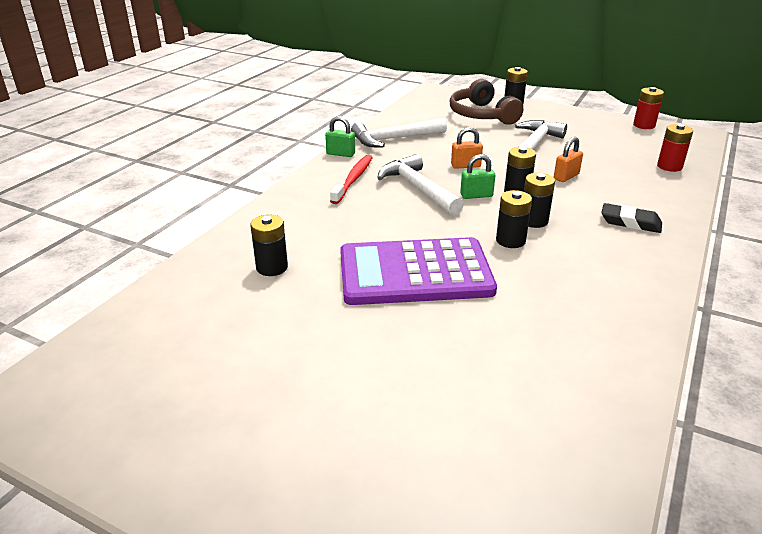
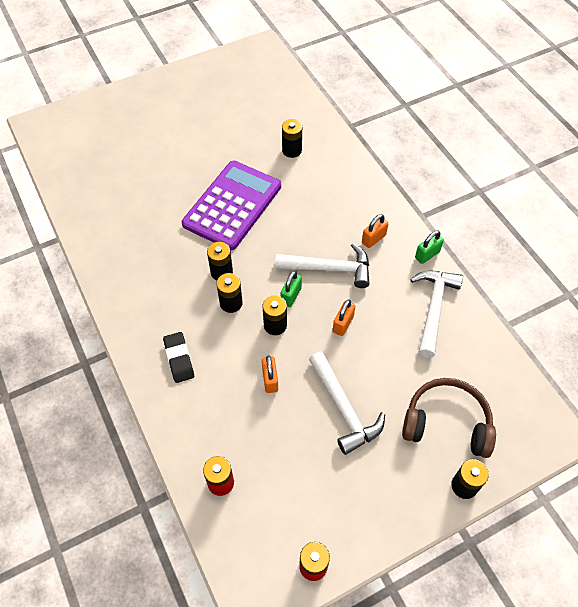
camera: 125 degrees right, 25 degrees up
(353, 179) = (373, 239): red toothbrush -> orange padlock
(630, 222) = (179, 359): black eraser -> black eraser turned 75 degrees counterclockwise

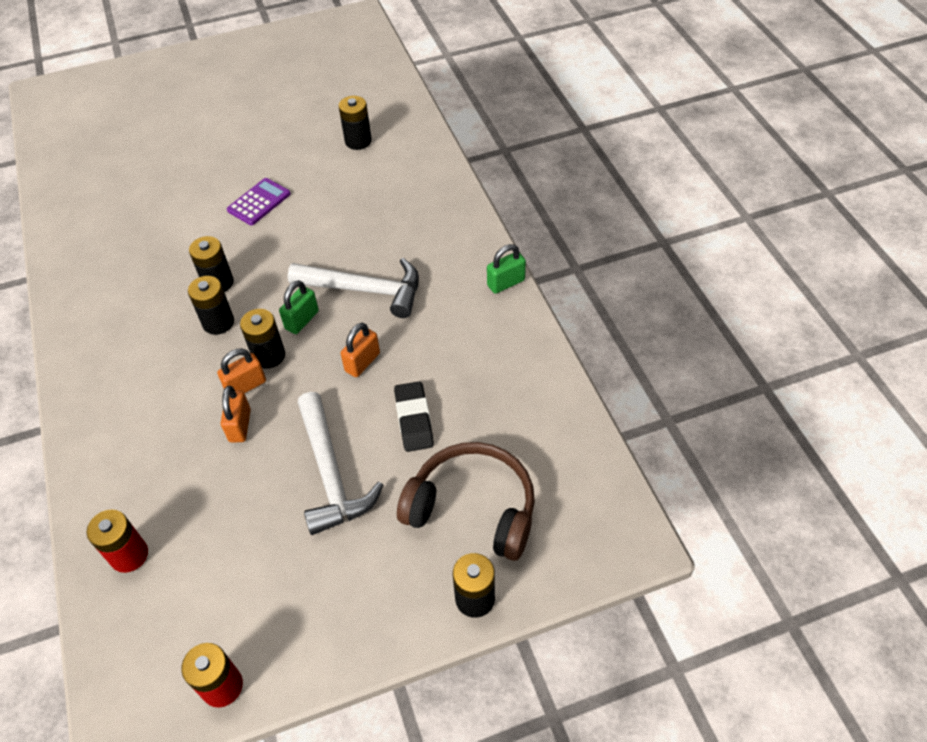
camera: 10 degrees right, 5 degrees down
(179, 359) = (126, 387): black eraser -> black eraser (414, 419)
(232, 205) = (259, 202): purple calculator -> purple calculator, size x0.43
(373, 239) = (437, 257): orange padlock -> orange padlock (246, 386)
(433, 308) = (496, 352): white hammer -> none

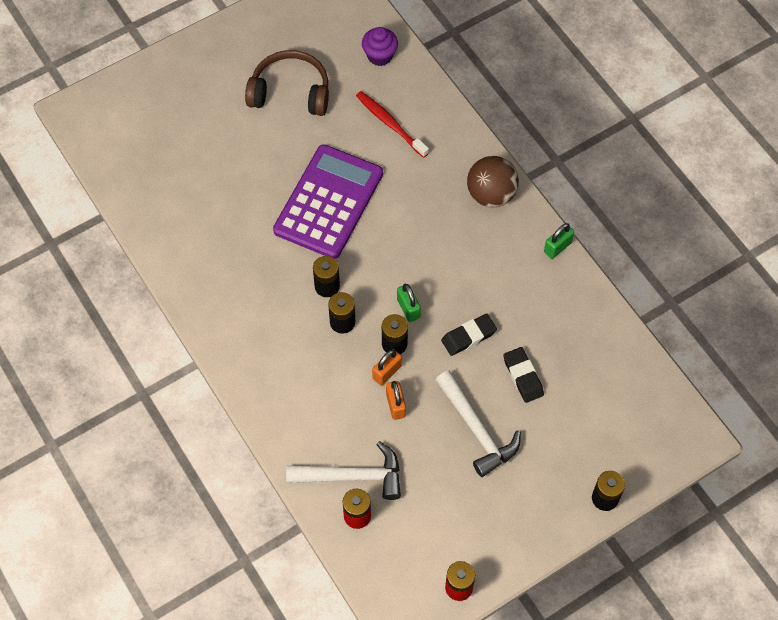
camera: 15 degrees left, 10 degrees up
(259, 202) = (328, 202): purple calculator -> purple calculator, size x2.30
(302, 320) = (408, 308): green padlock -> green padlock turned 45 degrees counterclockwise
(358, 141) = (390, 124): black battery -> red toothbrush
(362, 362) = (468, 336): orange padlock -> black eraser
(365, 290) = (449, 272): white hammer -> white hammer (353, 476)
(372, 83) = (380, 56): none -> purple cupcake
(445, 219) = (491, 194): none -> brown ball
(473, 508) = (585, 436): brown headphones -> brown headphones (290, 92)

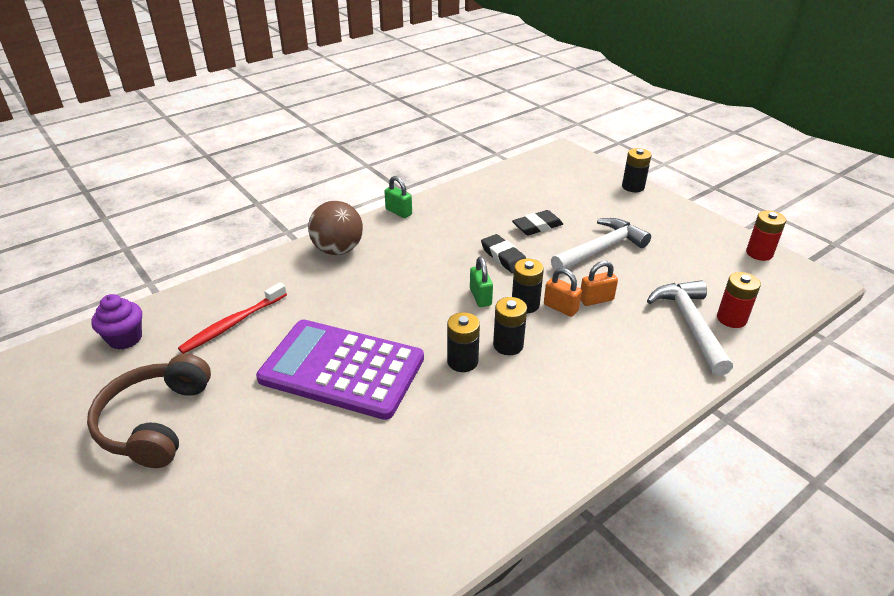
camera: 95 degrees left, 25 degrees down
(408, 308) = (480, 297): green padlock -> green padlock turned 75 degrees counterclockwise

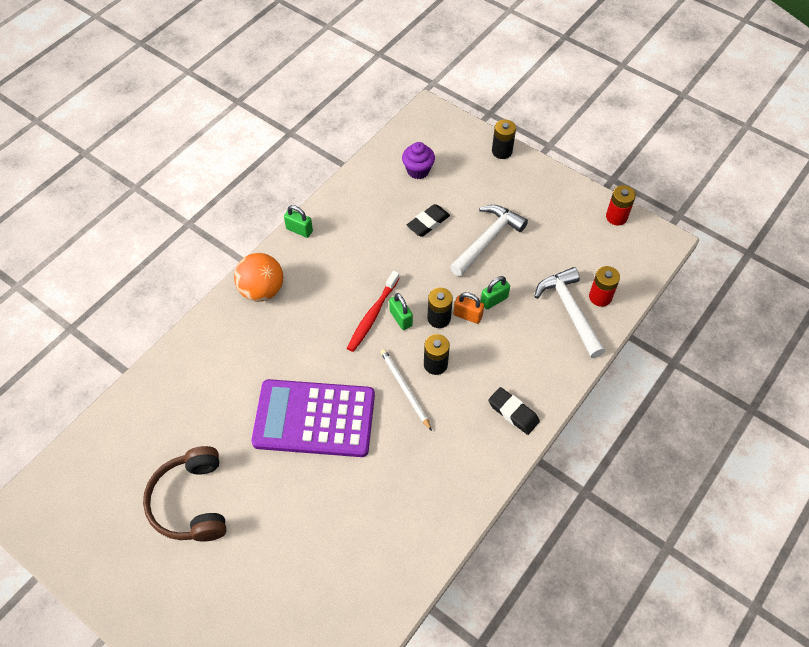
camera: 15 degrees left, 20 degrees up
(125, 338) = (123, 431): purple cupcake -> purple cupcake (418, 170)
(233, 323) = (207, 394): red toothbrush -> red toothbrush (373, 315)
(338, 250) = (262, 290): brown ball -> orange ball
(462, 361) = (405, 389): black battery -> white pencil
(504, 257) = (408, 268): black eraser -> black eraser (513, 412)
(596, 300) = (494, 300): orange padlock -> green padlock

